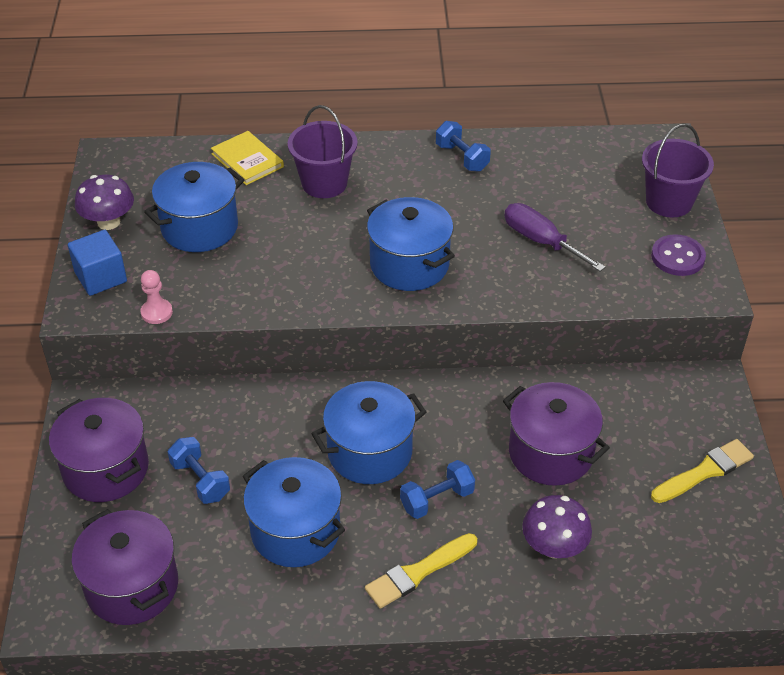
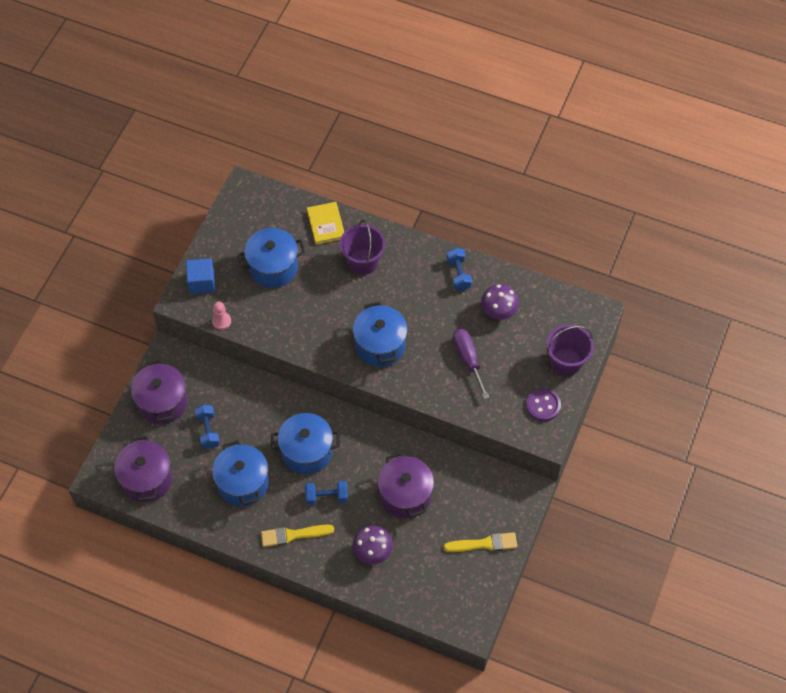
camera: 25 degrees right, 15 degrees up
(108, 222) = (223, 242): purple mushroom -> purple mushroom (498, 311)

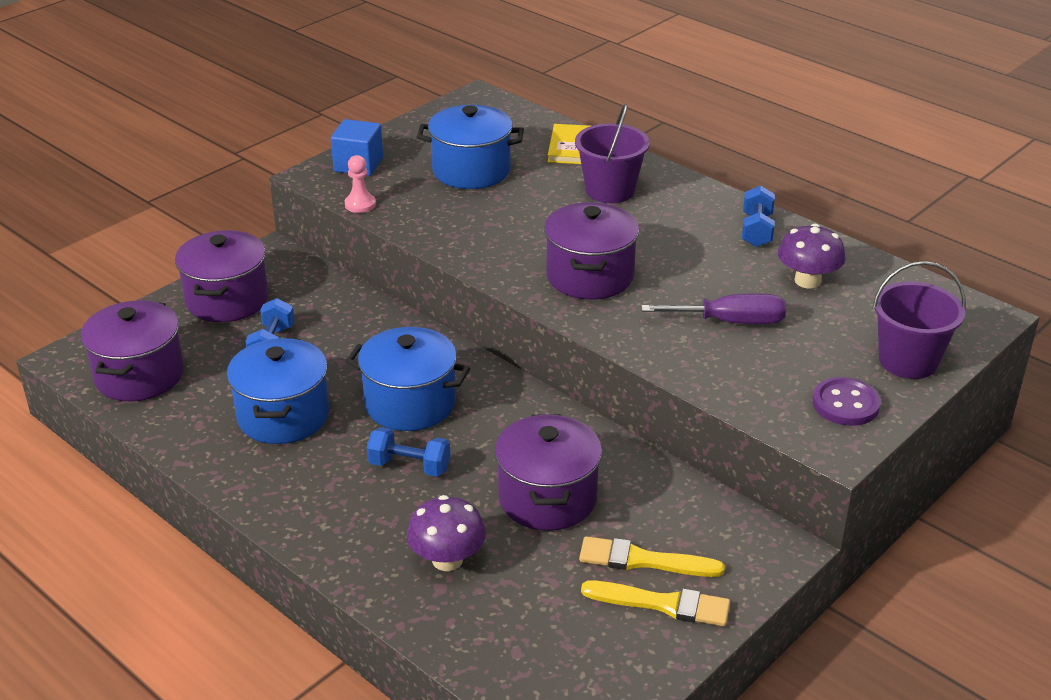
camera: 20 degrees right, 25 degrees down
(293, 535) = (322, 501): yellow brush -> yellow brush (643, 560)
(380, 345) = (589, 276): blue pot -> purple pot
(468, 359) = (730, 322): purple screwdriver -> purple screwdriver turned 90 degrees clockwise

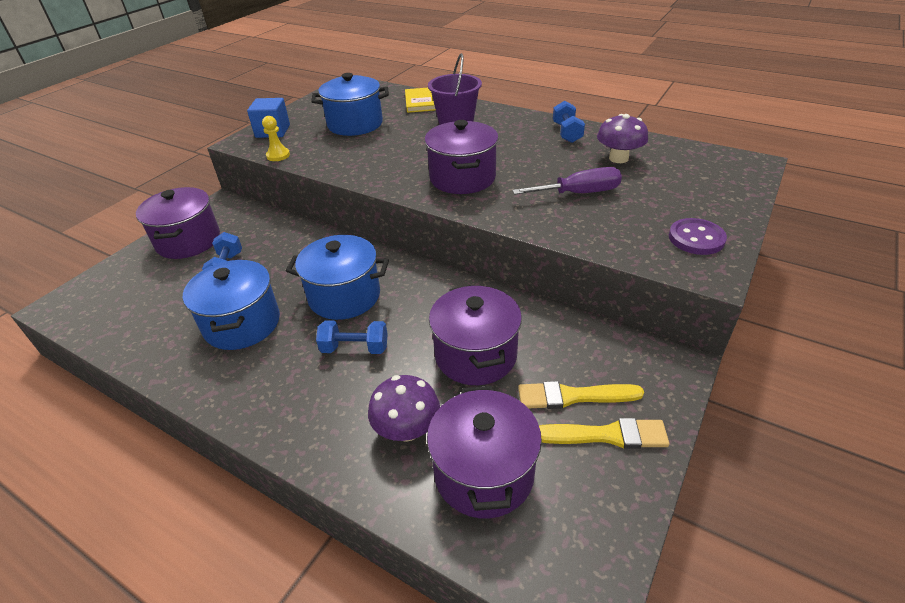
camera: 10 degrees left, 5 degrees up
(139, 375) = (118, 310): purple pot -> purple pot (484, 473)
(360, 204) = (278, 155): pink pawn -> yellow pawn
(908, 361) = (721, 200): purple bucket -> none

